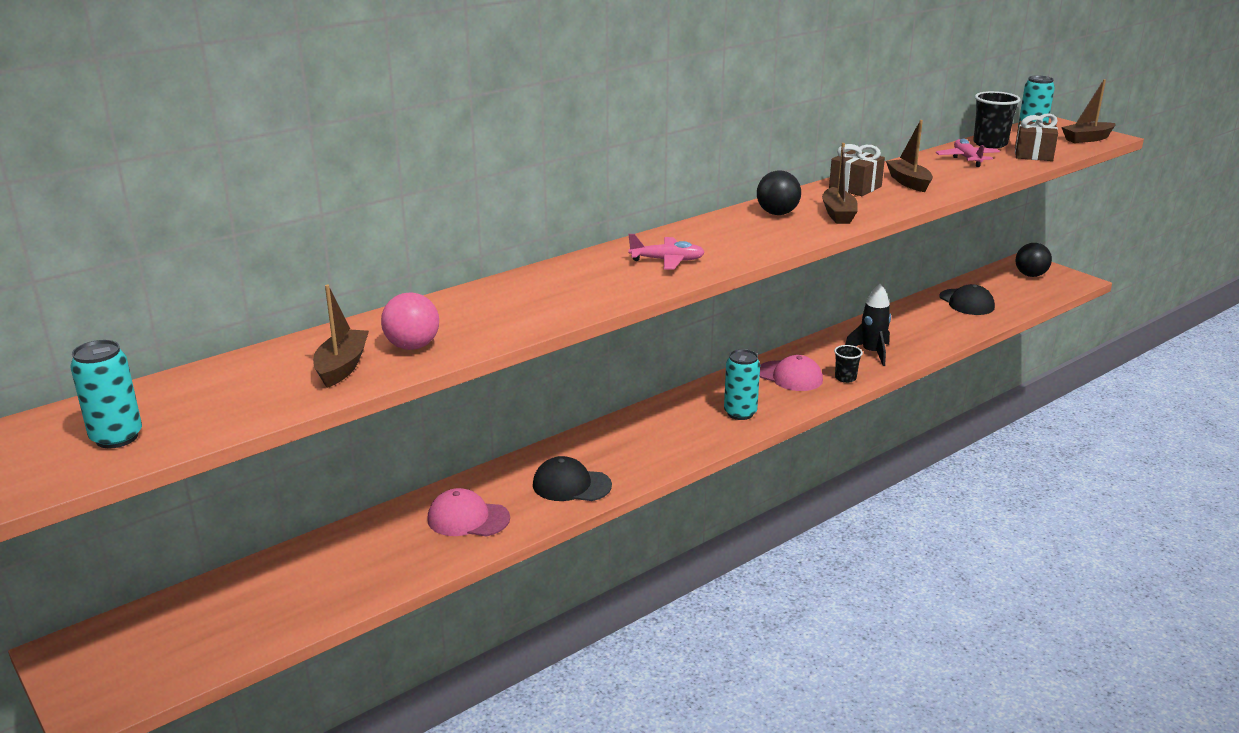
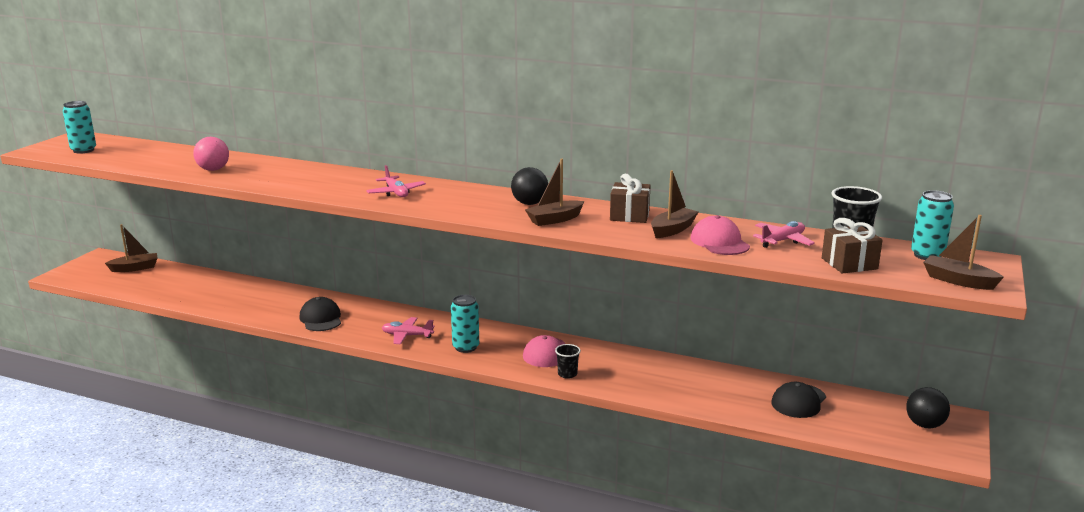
camera: 60 degrees right, 5 degrees down
(342, 367) = (179, 164): brown boat -> brown boat (135, 268)
(468, 519) = (262, 302): pink cap -> pink cap (719, 242)
(678, 439) = (407, 336): none -> pink plane
(872, 353) = (627, 376): black rocket -> none

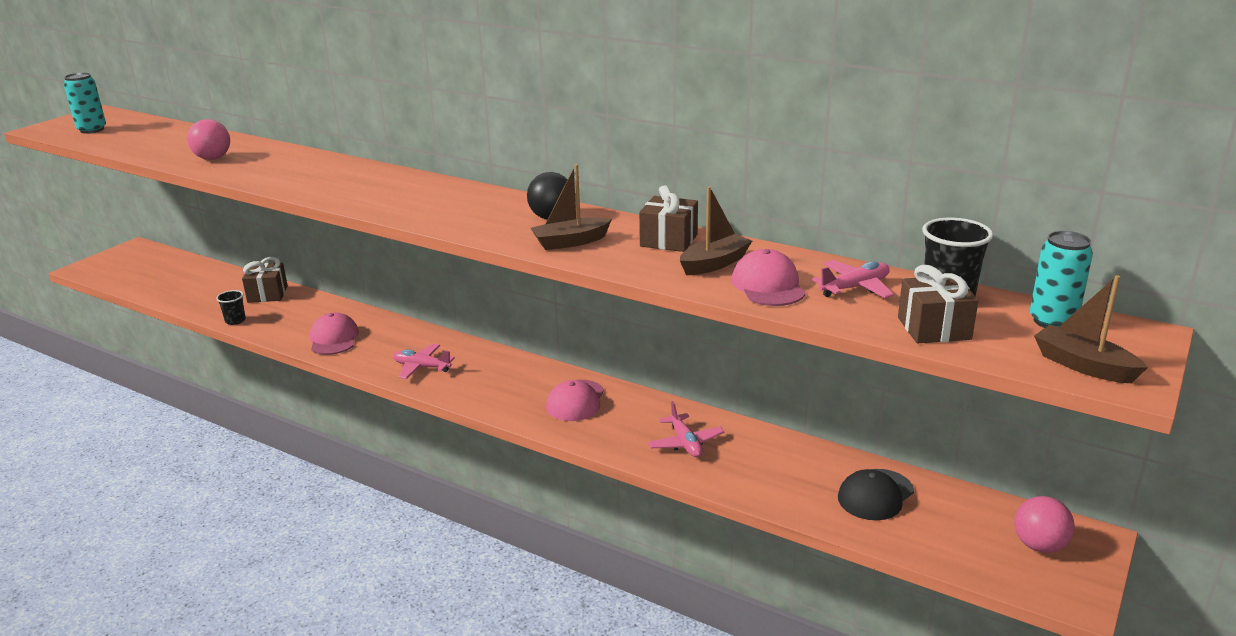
camera: 10 degrees right, 5 degrees up
(135, 268) = (163, 264): brown boat -> none
(244, 288) = (267, 294): none -> brown gift
(321, 319) = (334, 339): black cap -> pink cap
(396, 193) = (400, 196): pink plane -> pink plane (685, 443)
(466, 347) = (483, 387): turquoise can -> none
(567, 374) = (591, 433): black cup -> black cup (235, 321)
(924, 425) = (1039, 545): black ball -> pink ball

